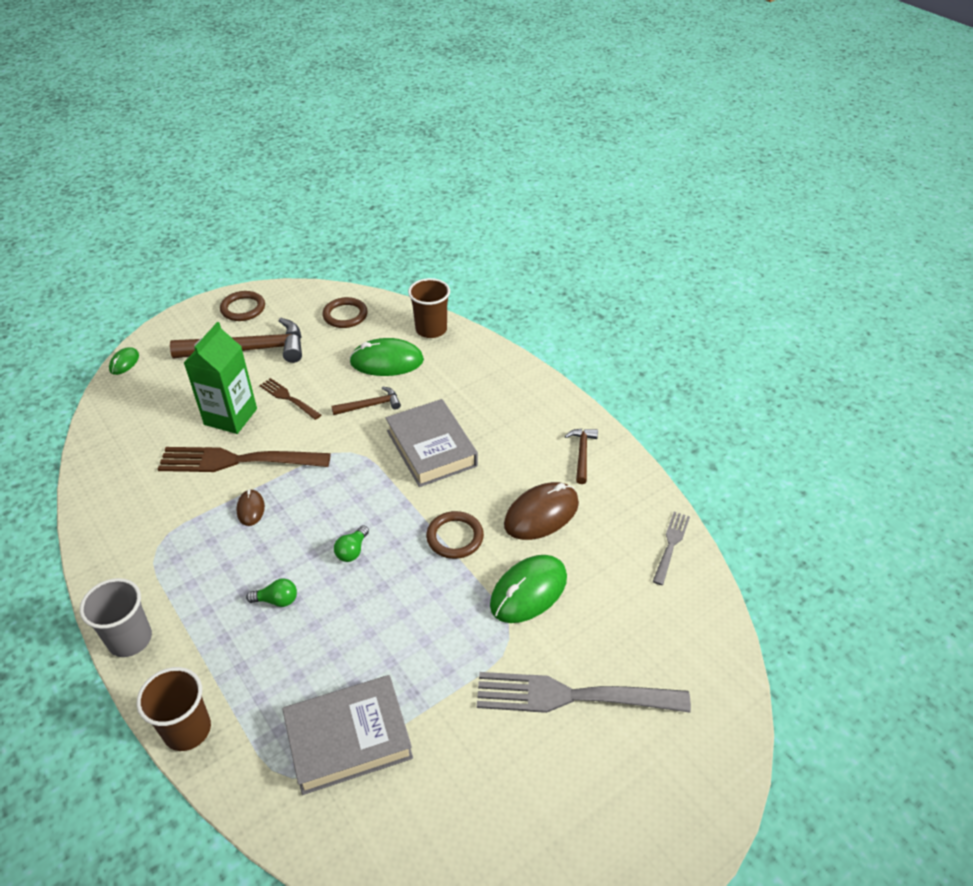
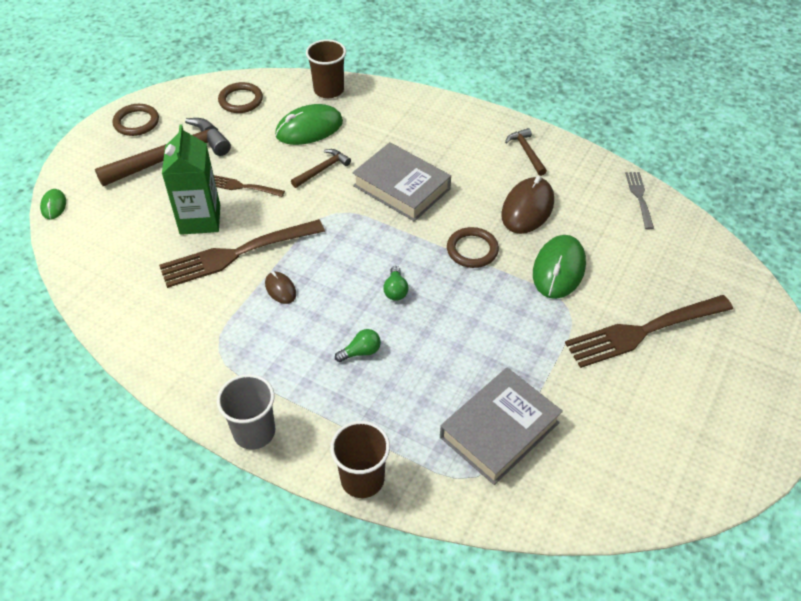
camera: 25 degrees left, 5 degrees up
(574, 696) = (644, 331): grey fork -> brown fork

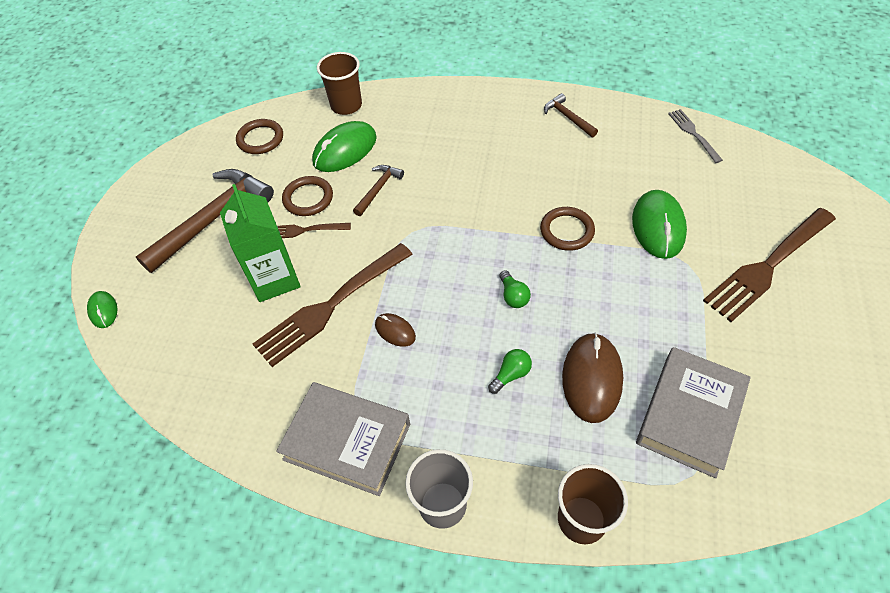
camera: 15 degrees left, 5 degrees up
(136, 122) = (158, 191): brown ring -> brown ring (308, 198)
(401, 187) = (466, 186): grey book -> grey book (347, 441)
(527, 208) = (597, 173): brown mouse -> brown mouse (592, 378)

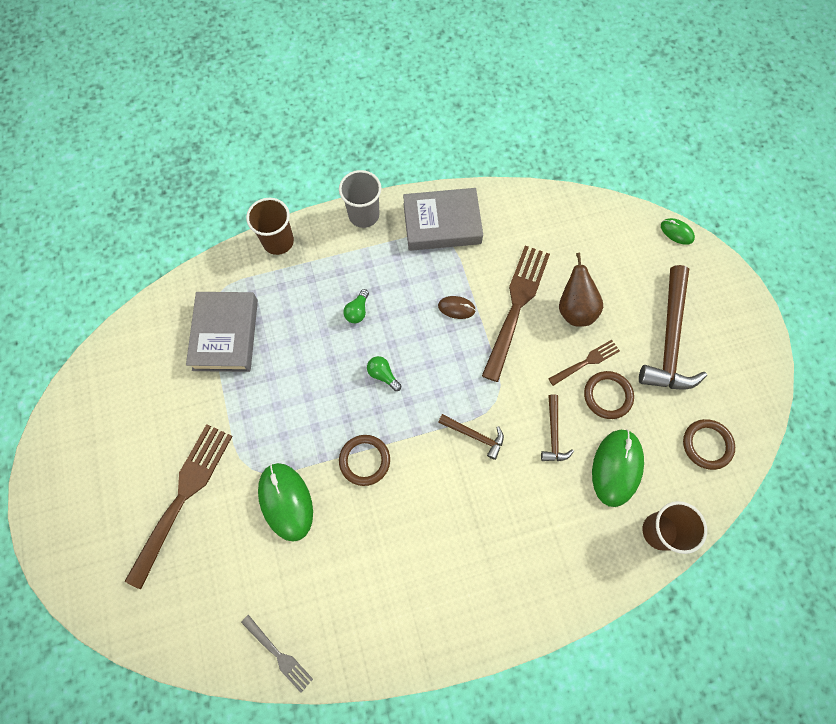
camera: 150 degrees right, 15 degrees up
(274, 279) = (575, 309): green carton -> brown pear
(568, 117) = (419, 621): brown hammer -> brown hammer (474, 436)
(592, 378) = (300, 332): brown mouse -> none

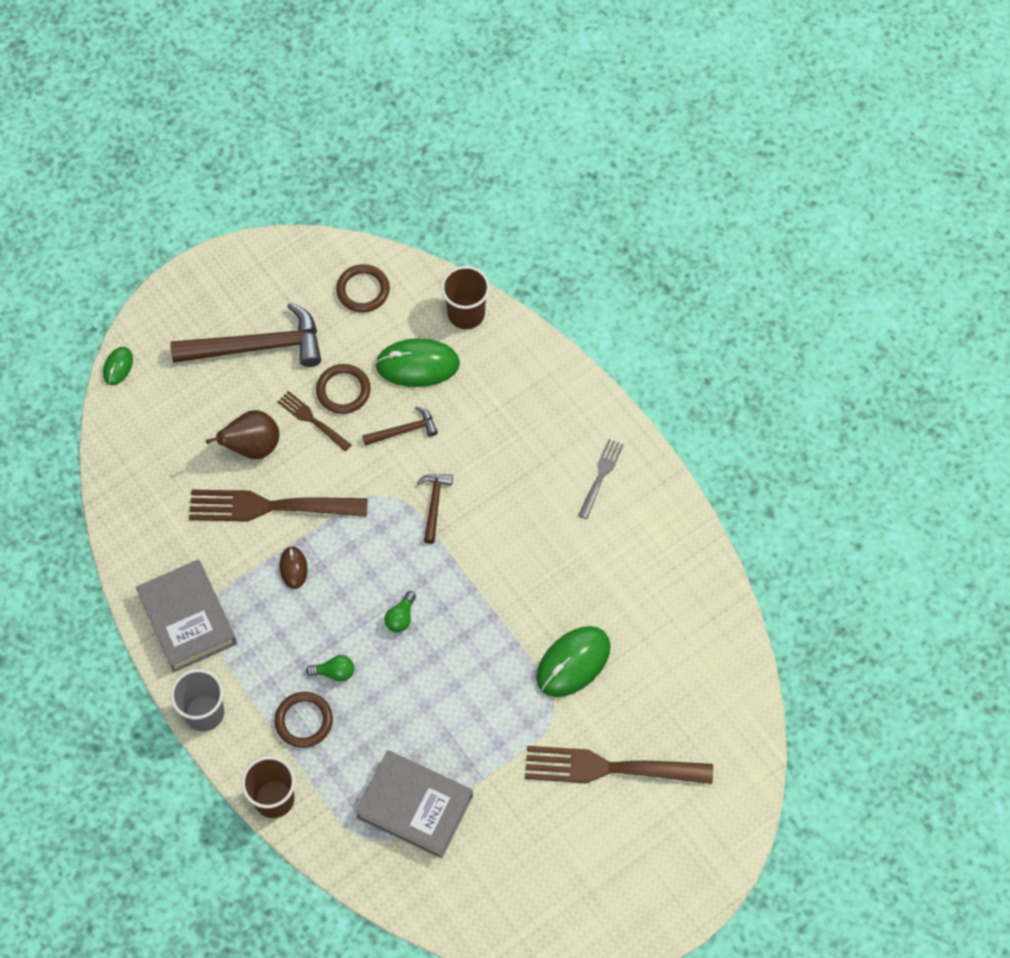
camera: 110 degrees left, 5 degrees down
(225, 334) = (415, 806): grey book -> grey book turned 45 degrees clockwise
(278, 654) = (715, 611): grey fork -> grey fork (601, 476)
(364, 460) = (501, 602): brown ring -> brown ring (304, 721)

